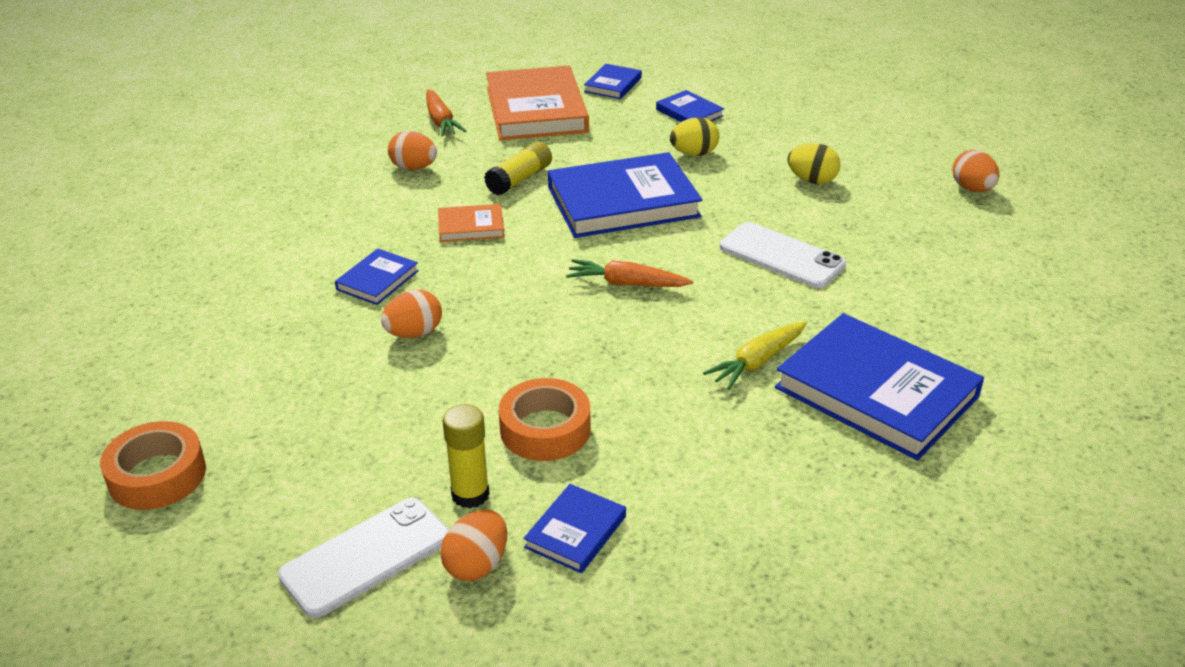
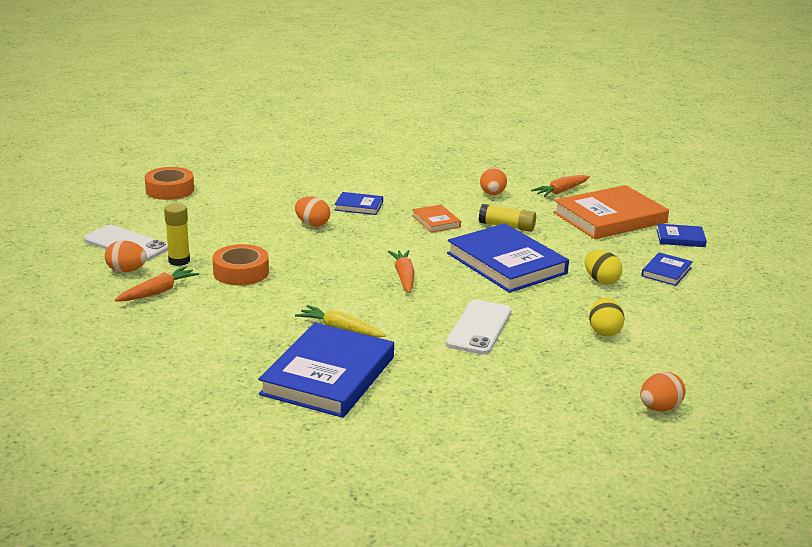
camera: 70 degrees right, 10 degrees down
(575, 532) = (158, 292): blue book -> orange carrot

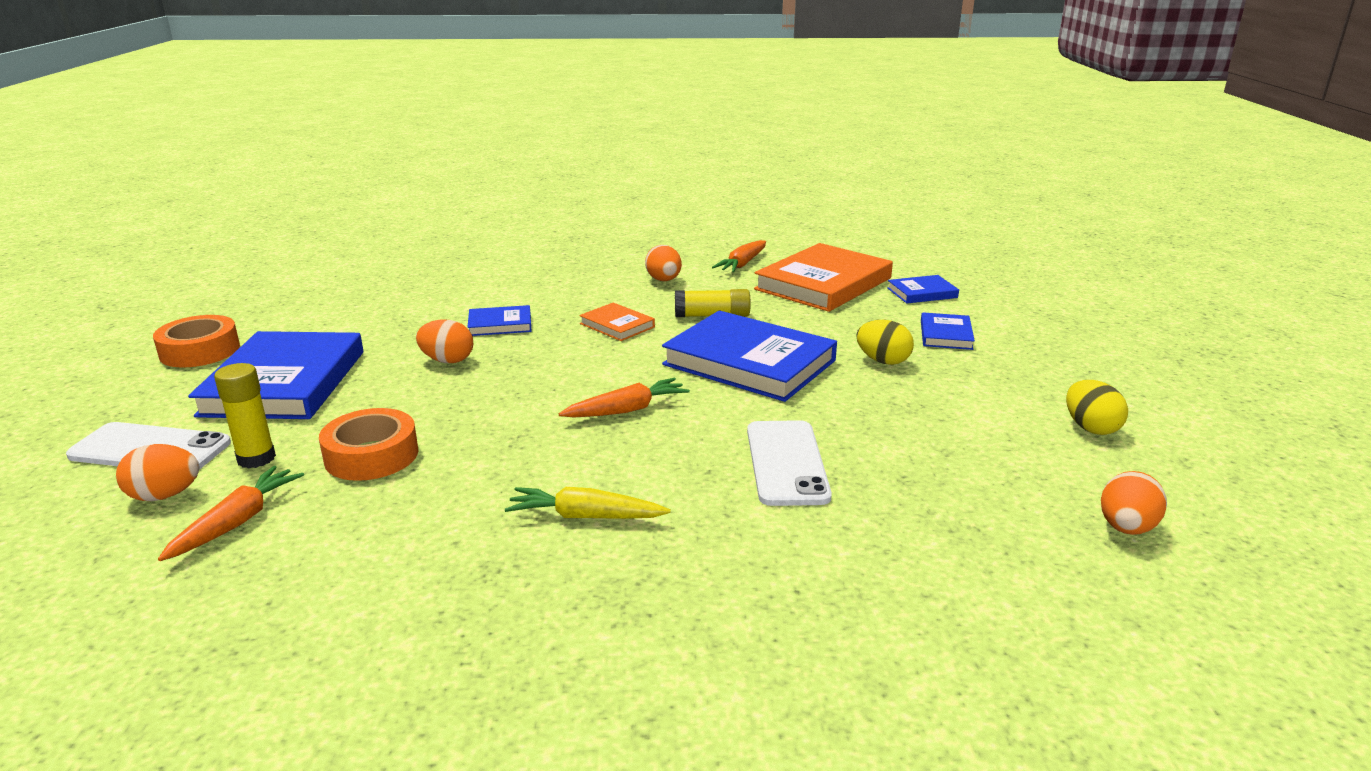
camera: 20 degrees left, 0 degrees up
(328, 375) = (616, 608): blue book -> blue book (284, 383)
(404, 277) = (627, 410): orange carrot -> orange carrot turned 90 degrees clockwise
(604, 331) = (950, 429): yellow egg -> yellow egg (1090, 428)

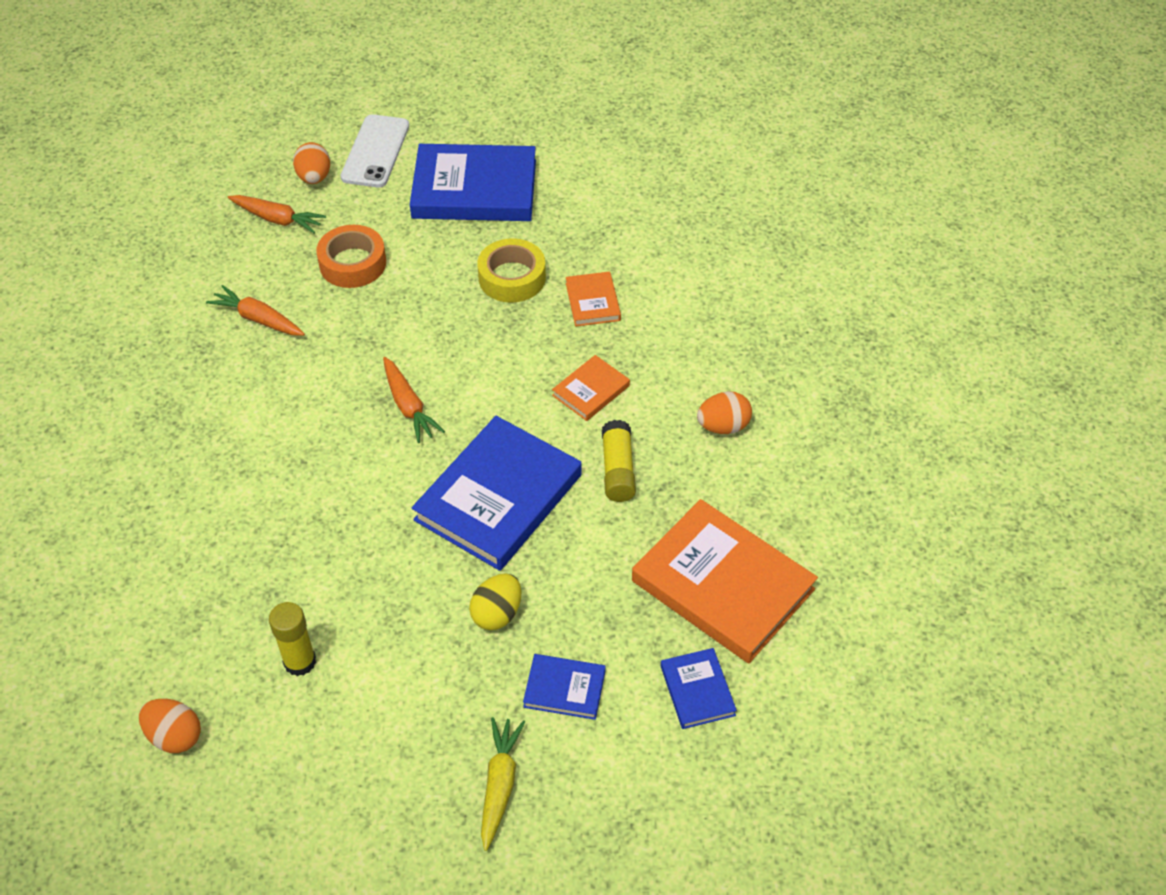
camera: 90 degrees right, 25 degrees up
(200, 351) = (537, 125): orange tape -> none
(256, 458) = (356, 206): yellow glue stick -> yellow glue stick (300, 662)
(447, 360) = (512, 277): orange egg -> yellow tape
(500, 324) = (592, 302): blue book -> orange book
(585, 516) = (253, 390): yellow carrot -> yellow carrot (499, 784)
(742, 264) = (787, 504): orange carrot -> orange carrot (258, 319)
(786, 463) = (307, 513): white phone -> none
(1090, 428) = (337, 768): yellow egg -> none

